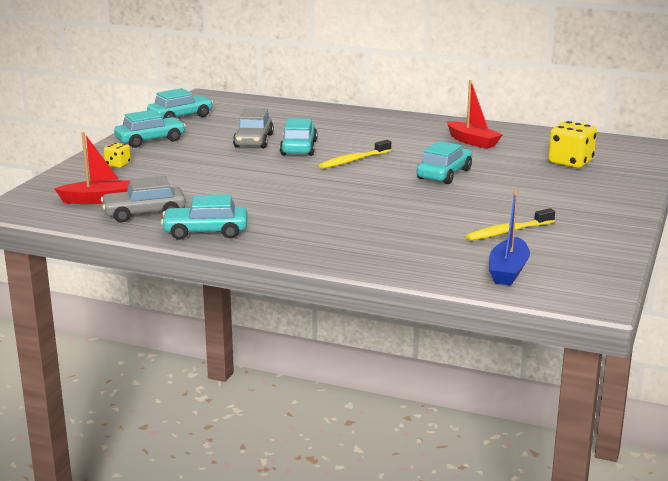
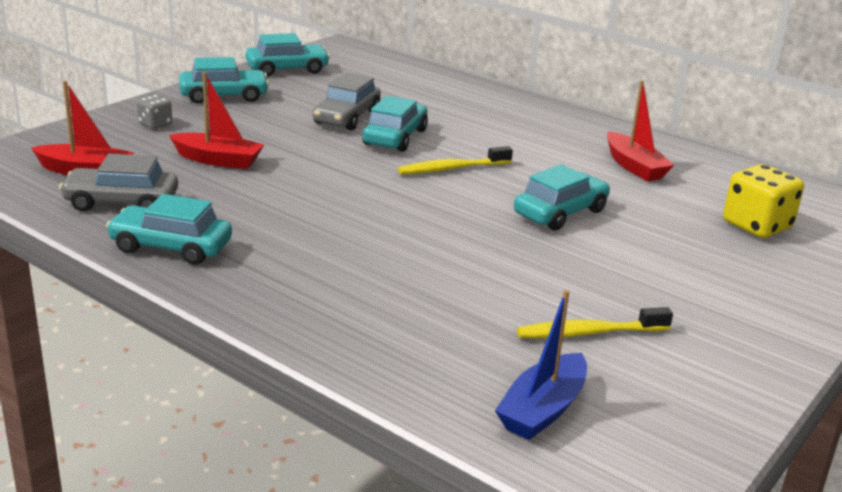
camera: 15 degrees right, 5 degrees up
(118, 165) = (155, 124): yellow dice -> grey dice
(187, 179) = (218, 160): none -> red boat

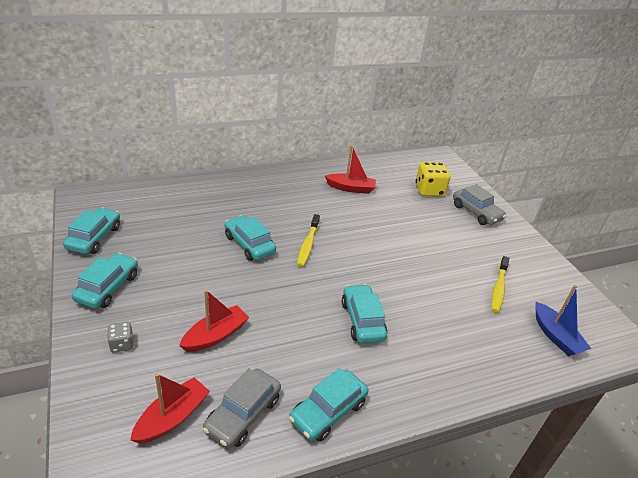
camera: 60 degrees left, 10 degrees up
(347, 117) = (202, 249): grey car -> grey car (476, 212)
(560, 212) = (383, 236): turquoise car -> turquoise car (362, 320)

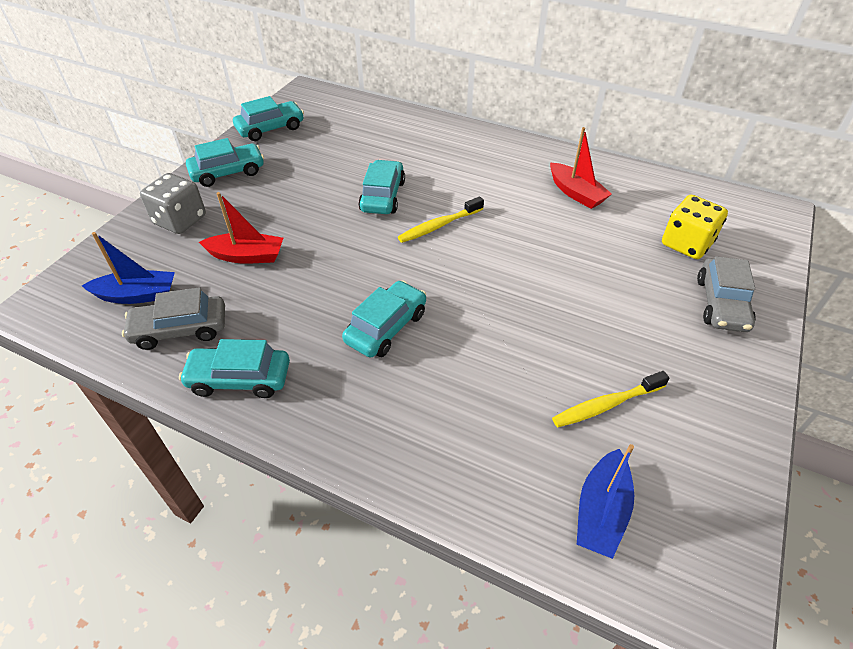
camera: 50 degrees right, 10 degrees up
(122, 344) = (180, 220): grey dice -> grey dice, size x1.85
(172, 417) = (137, 295): red boat -> blue boat

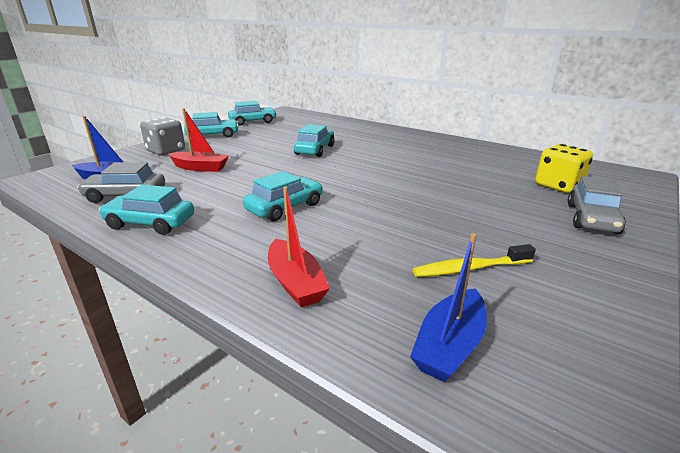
camera: 10 degrees right, 20 degrees down
(439, 226) = (351, 164): yellow toothbrush -> none
(576, 193) = (465, 157): red boat -> red boat (295, 283)

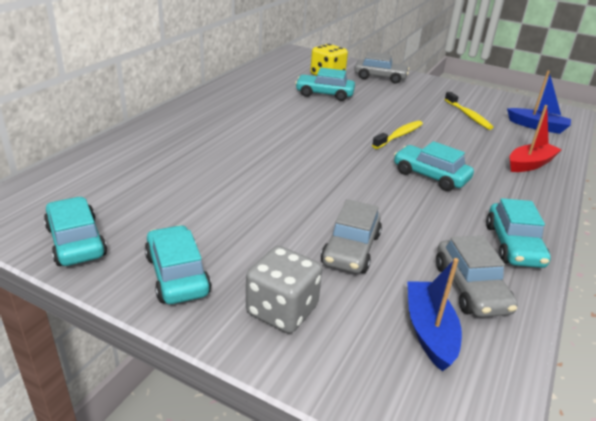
camera: 100 degrees left, 5 degrees up
(200, 168) = (351, 249): red boat -> grey car
(315, 150) = (256, 169): turquoise car -> turquoise car (324, 94)
(380, 205) = (399, 135): none -> yellow toothbrush

